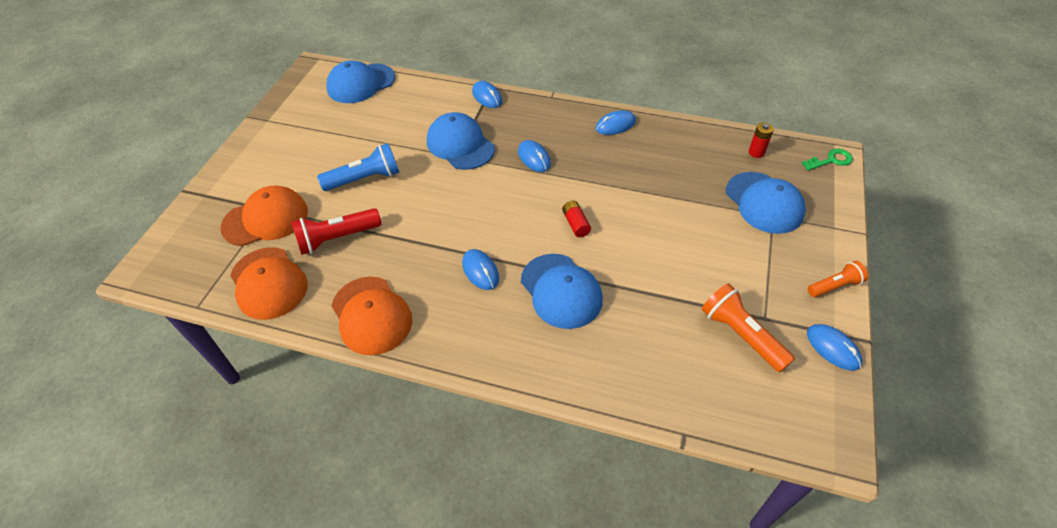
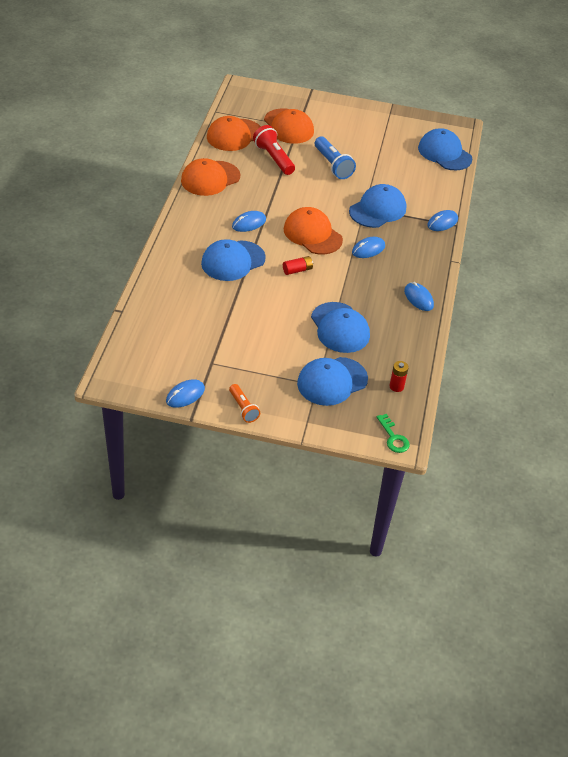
camera: 80 degrees right, 5 degrees down
(505, 206) = (312, 234): none -> orange cap
(674, 191) = (340, 328): none -> blue cap
(741, 335) = (196, 348): orange flashlight -> none

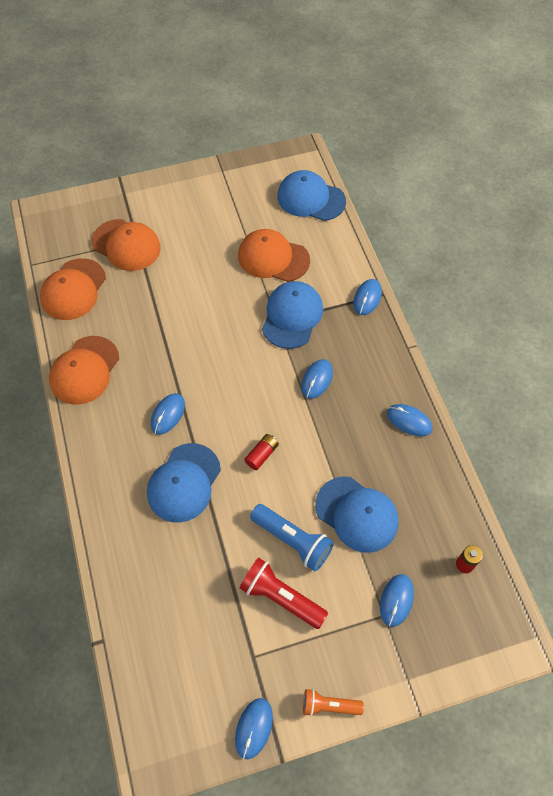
camera: 25 degrees left, 15 degrees up
(243, 408) = (329, 705): orange flashlight -> orange flashlight turned 150 degrees clockwise
(273, 158) = (138, 301): red flashlight -> red flashlight (281, 597)
(312, 234) = (246, 391): orange cap -> orange cap (273, 258)
(332, 165) = (207, 277): blue flashlight -> blue flashlight (293, 541)
(332, 381) = (396, 600): blue cap -> blue mouse
(393, 437) = (506, 642): green key -> none

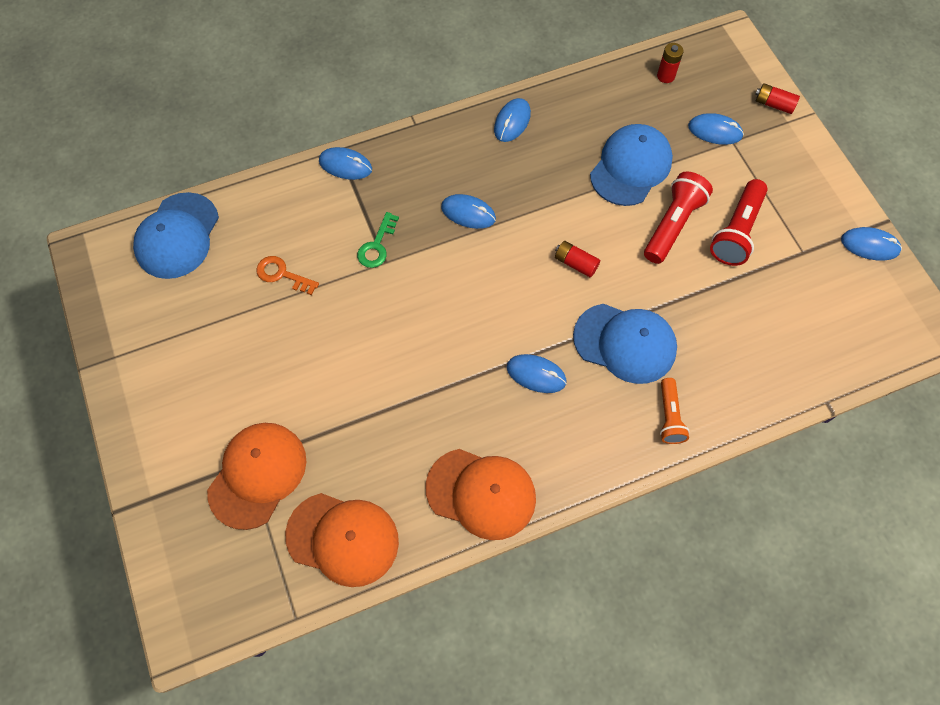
camera: 95 degrees left, 5 degrees up
(273, 258) = (282, 274): orange cap -> orange key
(292, 316) = (377, 245): blue cap -> green key
(293, 541) = (673, 224): blue flashlight -> red flashlight
(329, 705) = (830, 183): orange flashlight -> orange flashlight (669, 416)
(430, 669) = (773, 104): none -> red battery

